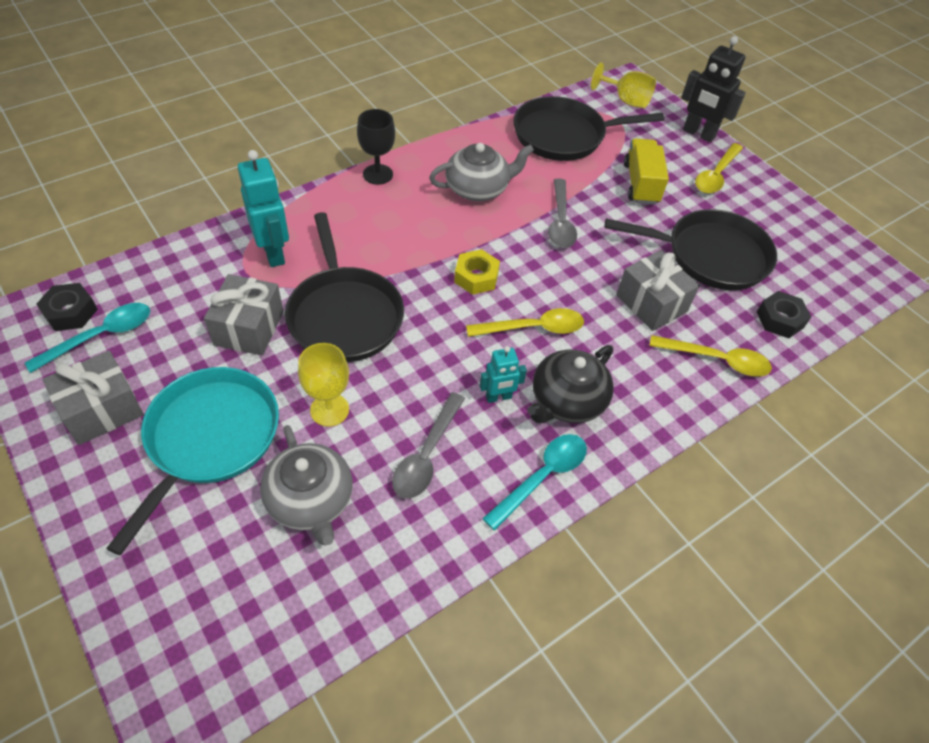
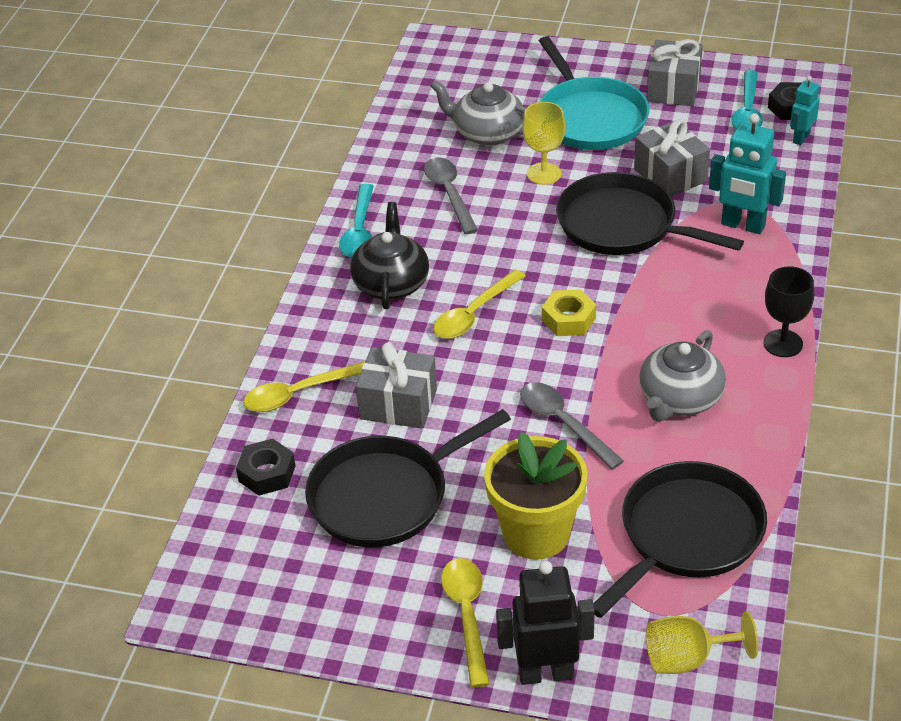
camera: 145 degrees right, 10 degrees down
(498, 397) = (443, 253): turquoise robot -> turquoise robot (801, 138)
(641, 183) = (536, 533): yellow truck -> yellow flower pot

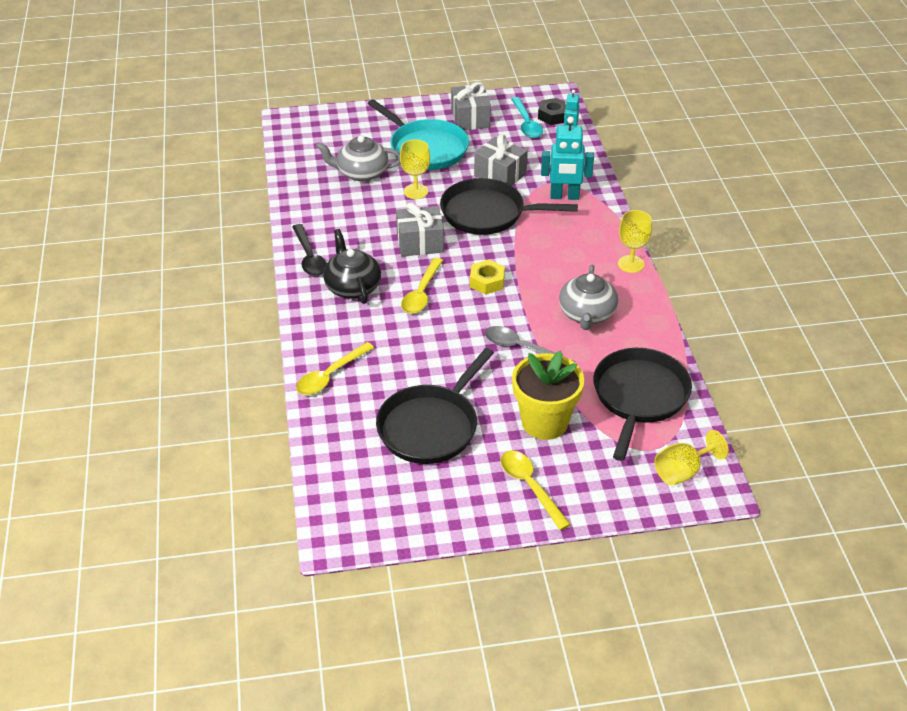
camera: 25 degrees left, 0 degrees up
(267, 473) = (339, 434): black nut -> none
(359, 231) = (309, 257): turquoise spoon -> black spoon
(398, 404) = (404, 364): grey gift -> grey gift (420, 243)
(449, 193) = (358, 218): grey spoon -> none
(546, 673) = (601, 507): black robot -> none
(783, 343) = (631, 264): black goblet -> yellow goblet

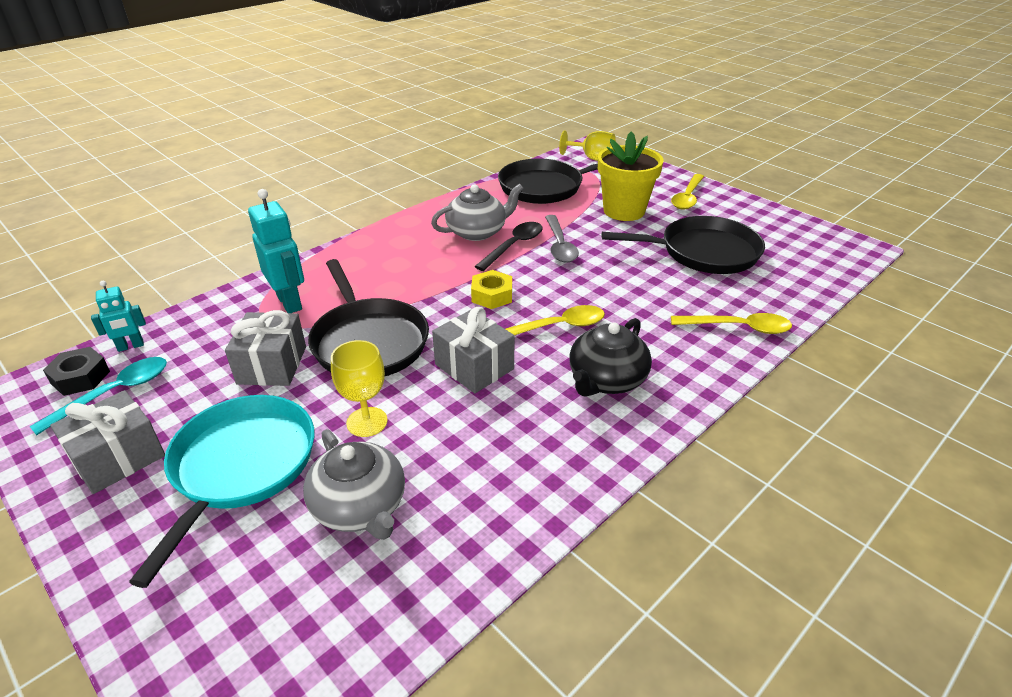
camera: 125 degrees left, 5 degrees down
(309, 257) = (601, 447): black spoon -> black spoon (514, 246)
(631, 264) = (381, 233): yellow goblet -> none

